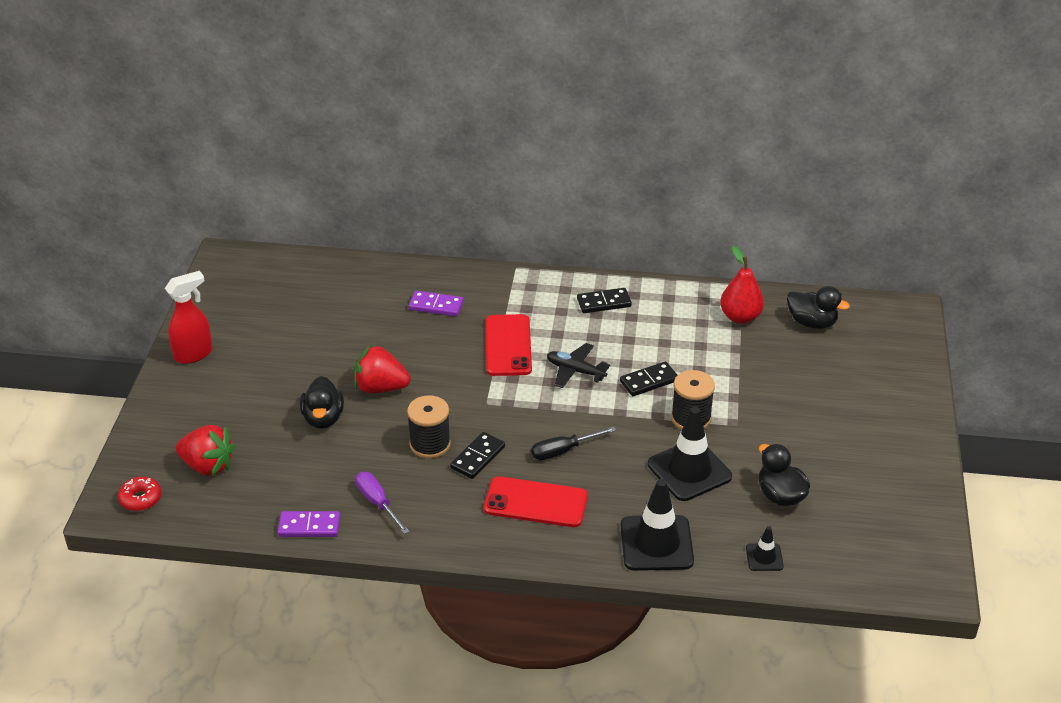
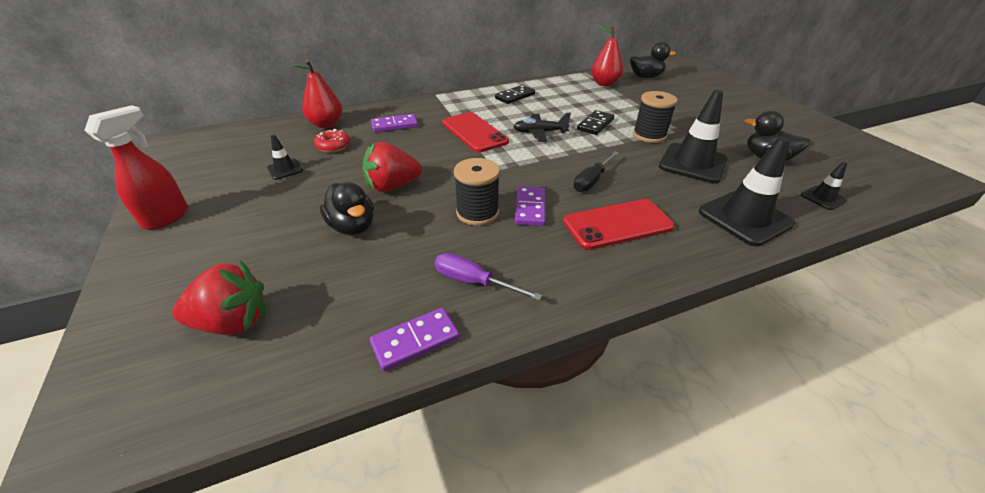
camera: 30 degrees left, 0 degrees up
(140, 499) = (137, 409): red donut -> red donut (333, 146)
(303, 332) = (285, 169): none -> black traffic cone
(371, 280) = (326, 124): none -> red pear
(477, 457) = (530, 208): black domino -> purple domino

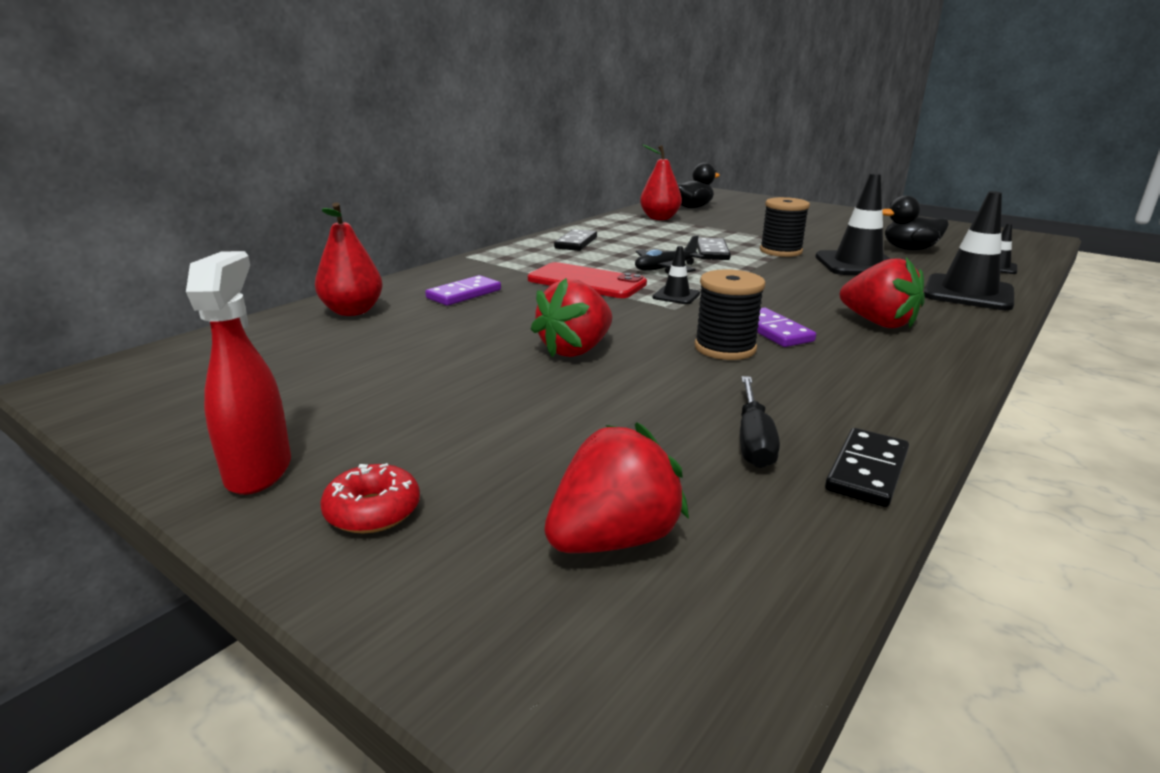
camera: 30 degrees left, 15 degrees down
(285, 169) = (376, 369): black traffic cone -> black traffic cone (676, 296)
(333, 146) = (409, 330): red donut -> red donut (373, 511)
(352, 226) = (596, 399): black duck -> none
(415, 341) = (867, 471): purple domino -> black domino
(474, 282) = (831, 404): purple screwdriver -> none
(592, 181) = (792, 296): black screwdriver -> black screwdriver (753, 440)
(617, 224) = (878, 323): red phone -> red strawberry

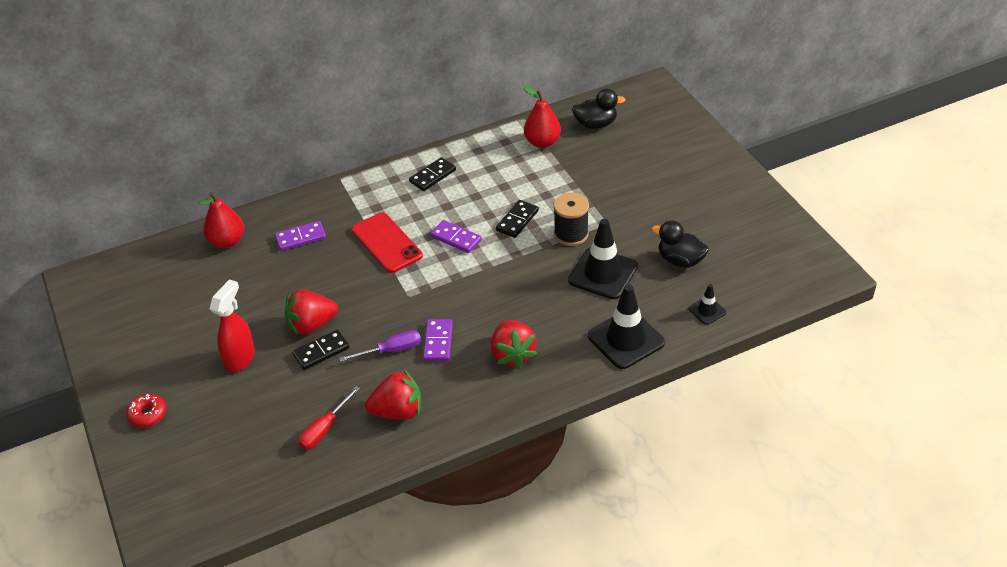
camera: 30 degrees right, 20 degrees up
(259, 471) = (121, 374): red spray bottle -> red spray bottle (240, 358)
(613, 539) = (217, 462): red strawberry -> red strawberry (398, 411)
(665, 269) = (456, 238): black plane -> purple domino
(676, 296) = (425, 280): black traffic cone -> none
(725, 348) = (391, 350): black spool -> purple screwdriver
(753, 440) = (324, 429): black screwdriver -> red screwdriver
(867, 471) = (349, 466): black domino -> black domino (321, 351)

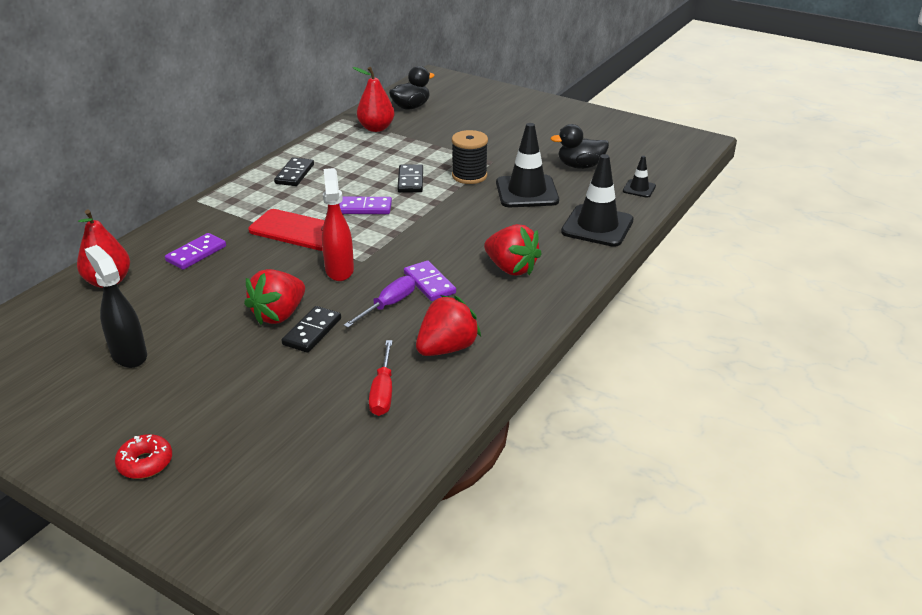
camera: 35 degrees left, 10 degrees down
(196, 318) = (129, 355): none -> black spray bottle
(240, 358) = (221, 370): red spray bottle -> red spray bottle (339, 270)

